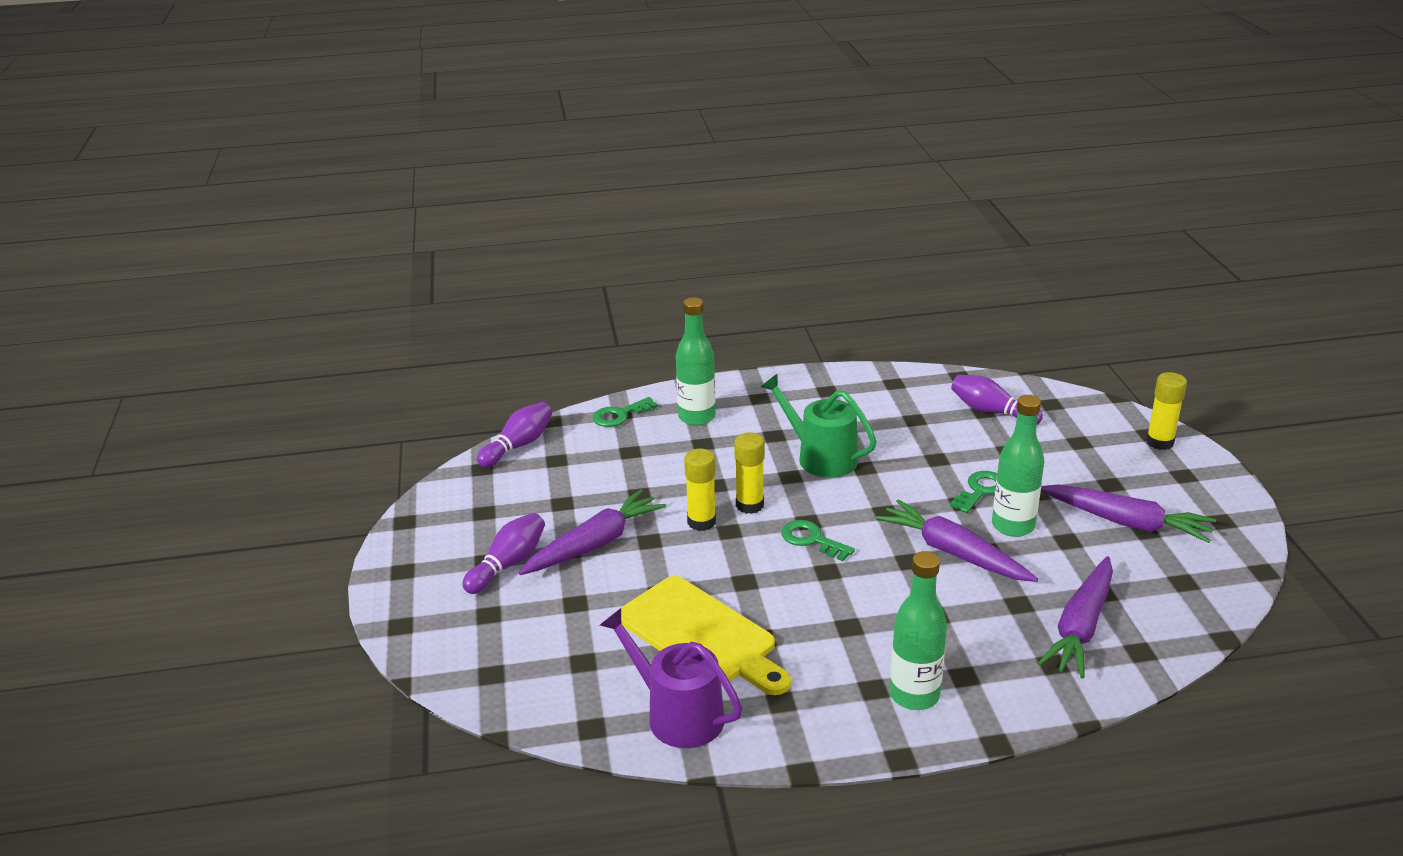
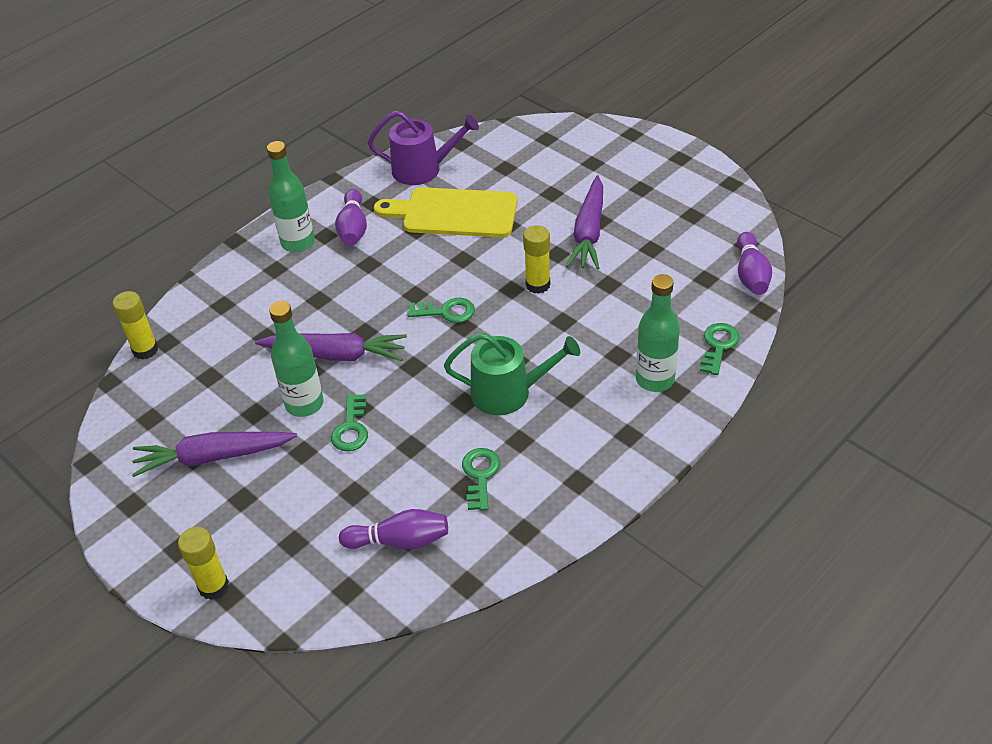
camera: 145 degrees right, 15 degrees up
(508, 564) = (624, 192): purple bowling pin -> purple bowling pin (353, 228)
(749, 505) = (518, 316): yellow glue stick -> yellow glue stick (145, 350)
(896, 420) = (480, 475): none -> green key
(1080, 627) = (214, 339): purple carrot -> none

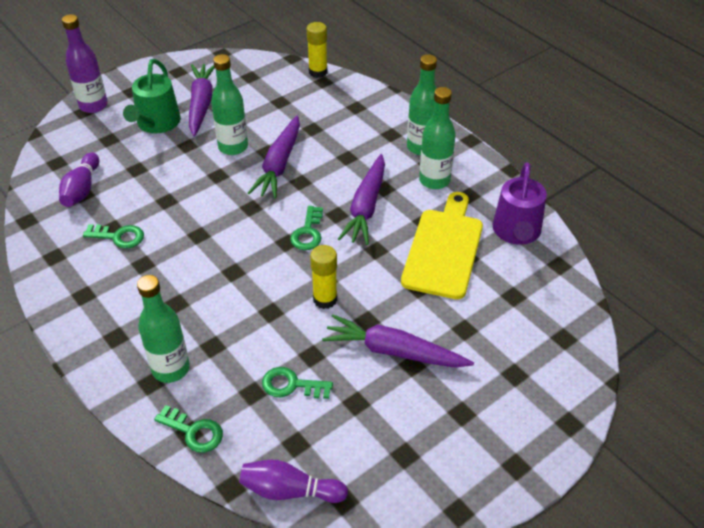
camera: 95 degrees right, 0 degrees up
(213, 586) = (93, 106): yellow glue stick -> purple bottle
(351, 428) = (198, 170): green key -> green key (291, 385)
(353, 228) = (434, 180): purple bowling pin -> green bottle
(400, 273) = (366, 207): none -> purple carrot
(508, 392) = (197, 263): green watering can -> green watering can (156, 123)

